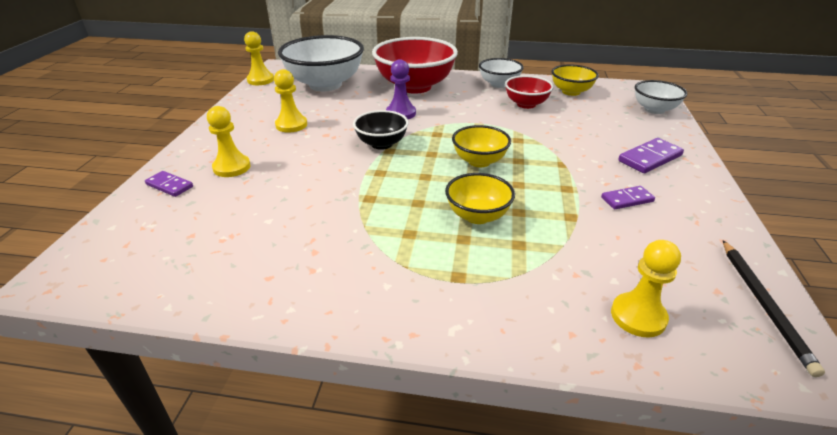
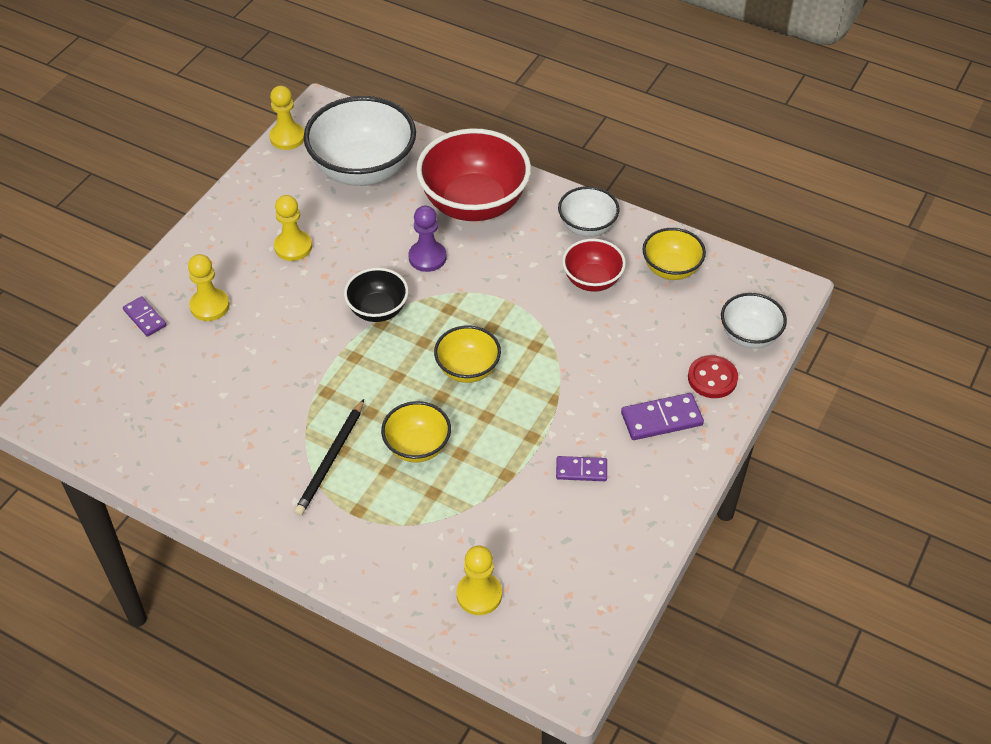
camera: 20 degrees right, 15 degrees up
(657, 132) = (712, 378): none -> red button
(764, 305) = (595, 619): black pencil -> black pencil (331, 460)

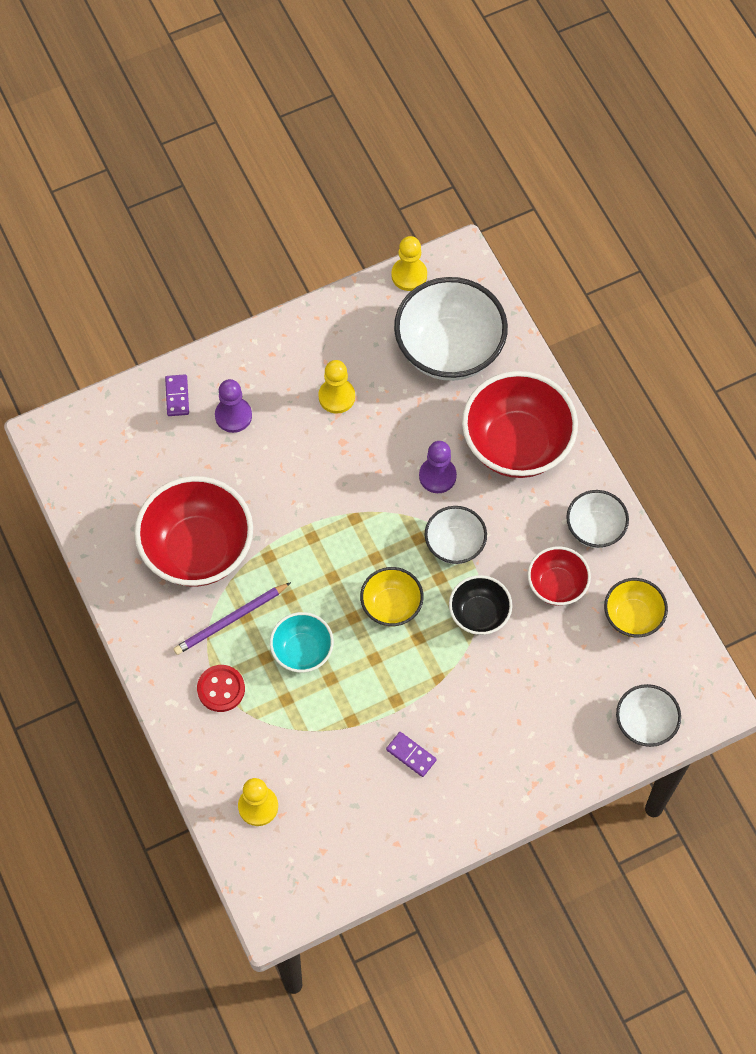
camera: 35 degrees right, 15 degrees up
(210, 306) = (233, 416): yellow pawn -> purple pawn
(256, 422) = (198, 549): none -> red bowl
(331, 460) = (230, 620): black pencil -> purple pencil
(378, 310) = (361, 503): black bowl -> black bowl (479, 614)
(417, 446) = (302, 651): yellow bowl -> turquoise bowl
(483, 297) = (454, 544): none -> white bowl
(661, 419) = (509, 752): purple domino -> none
(712, 378) = (580, 742): red button -> red button (221, 689)

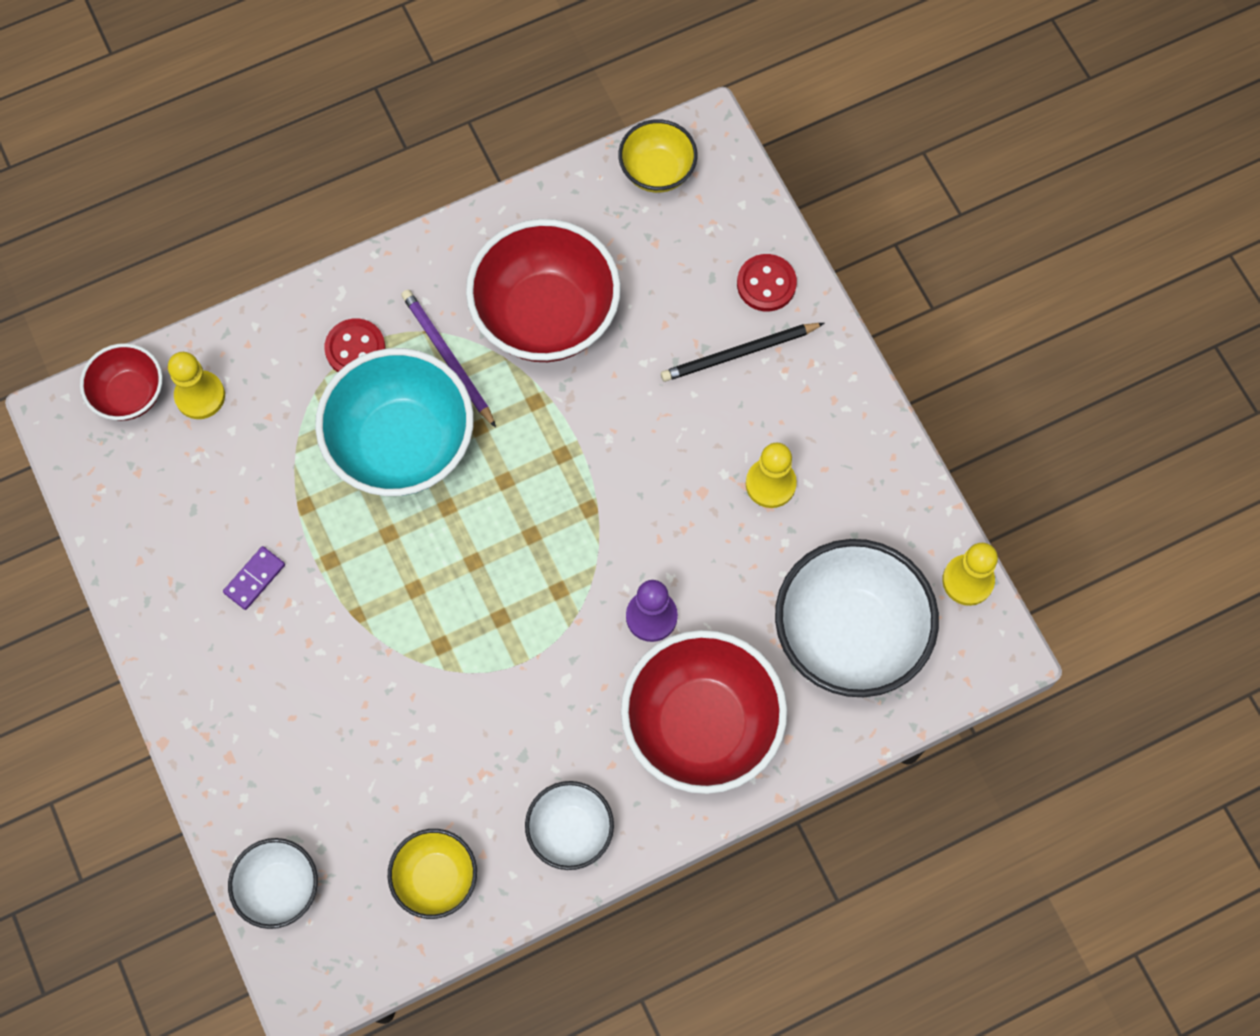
camera: 90 degrees right, 5 degrees up
(177, 396) = (766, 284): purple domino -> red button
(233, 416) = (739, 353): purple pawn -> black pencil
(302, 651) = (402, 445): turquoise bowl -> turquoise bowl, size x1.87
(391, 606) = (461, 555): yellow bowl -> yellow bowl (657, 171)
(454, 544) = (548, 638): white bowl -> none
(479, 614) = (446, 668): black bowl -> none
(556, 585) = (485, 774): red bowl -> red bowl (130, 394)

